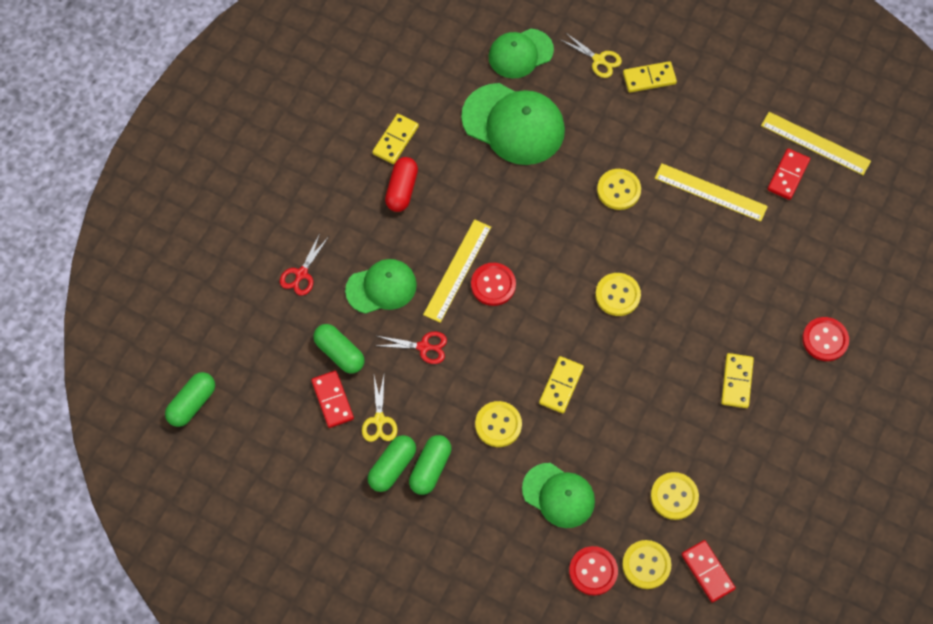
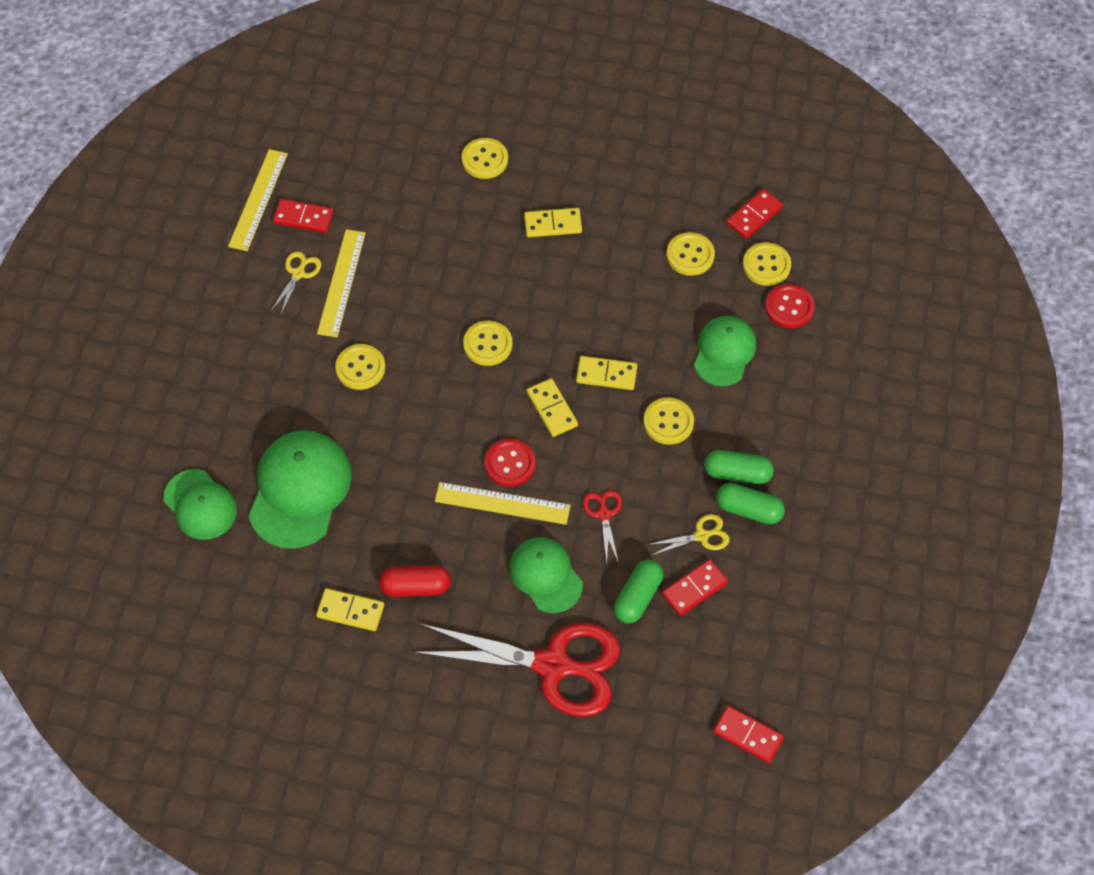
camera: 105 degrees left, 5 degrees down
(192, 403) = (748, 735): green capsule -> red domino
(301, 274) = (554, 665): red scissors -> red scissors, size x2.41
(599, 60) = (193, 421): yellow scissors -> yellow scissors (298, 273)
(649, 78) = (208, 366): yellow domino -> yellow domino (552, 409)
(825, 340) = (485, 159): red button -> yellow button

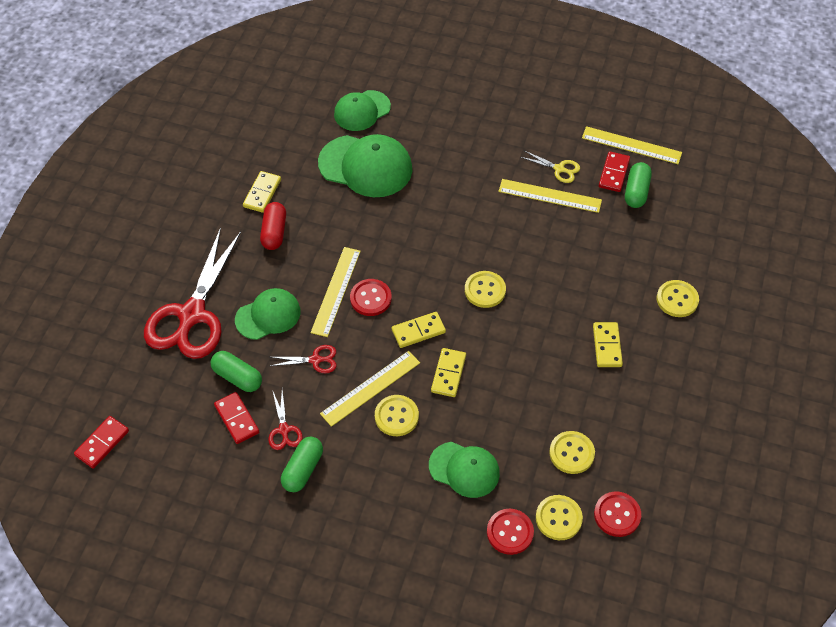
camera: 95 degrees right, 5 degrees down
(360, 368) = (469, 205): yellow button -> none
(635, 452) = (370, 388): none -> yellow ruler
(702, 536) = (284, 430): yellow scissors -> red scissors
(737, 473) = (339, 465): green capsule -> green capsule (636, 192)
(754, 215) = (617, 515): red domino -> red button

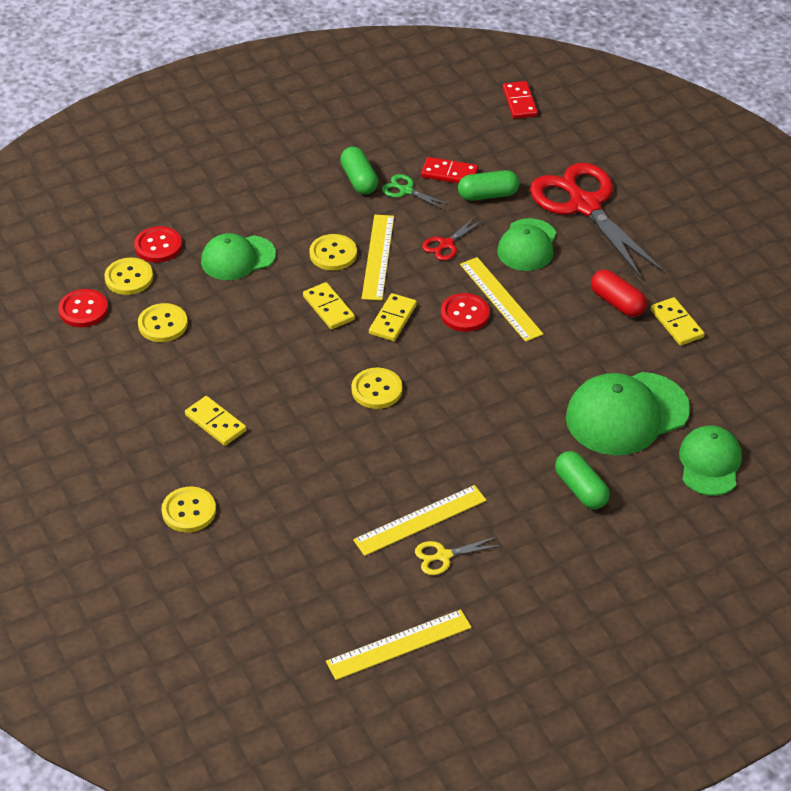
camera: 135 degrees right, 10 degrees down
(284, 430) = (406, 190): red scissors -> green scissors
(614, 173) = (383, 596): red domino -> none
(636, 192) = (338, 593): green capsule -> green capsule (580, 489)

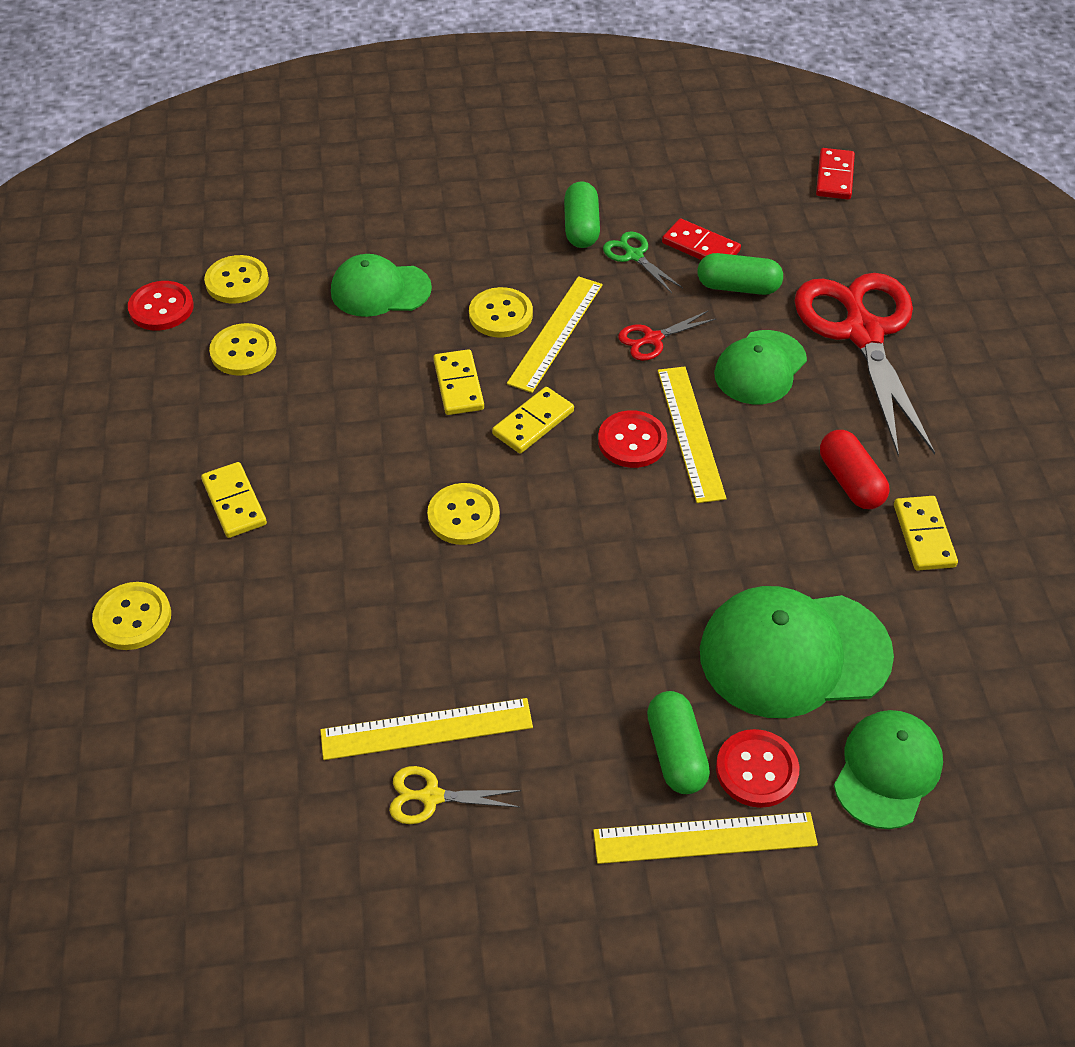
camera: 20 degrees right, 5 degrees up
(158, 246) = (294, 250): red button -> red button (756, 770)
(399, 644) = (299, 920): yellow ruler -> yellow ruler (704, 838)

